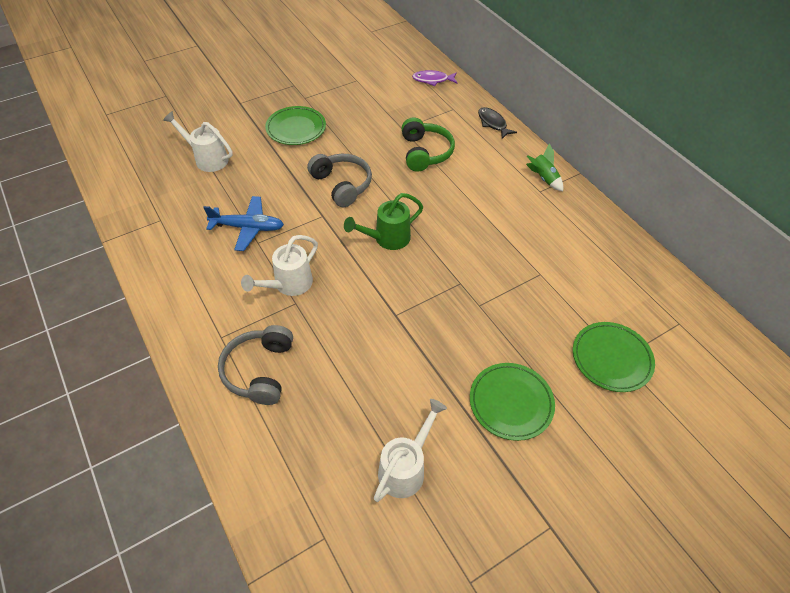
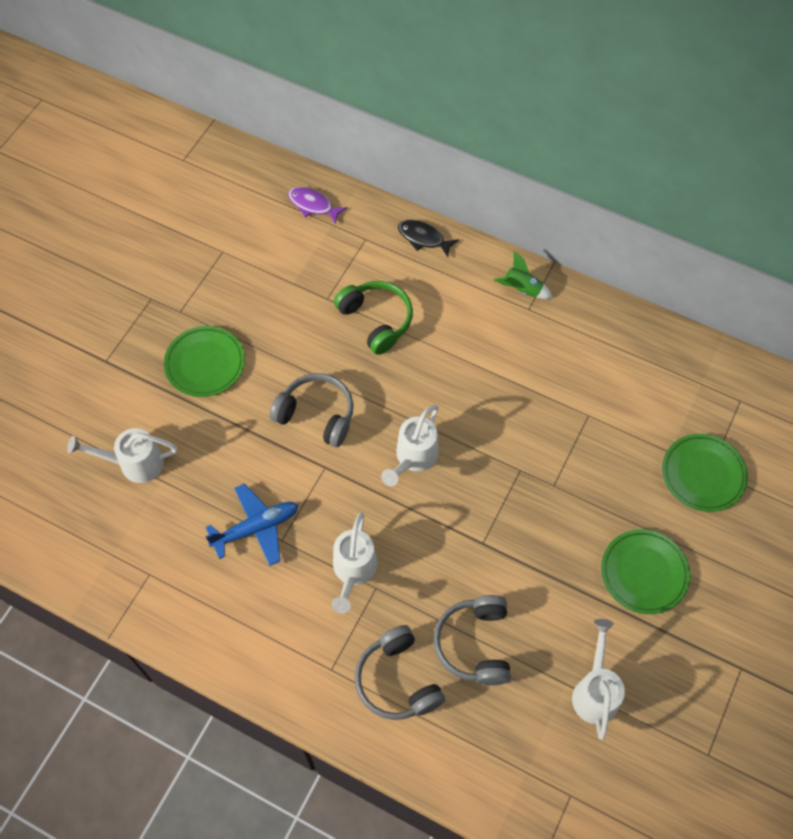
camera: 30 degrees left, 10 degrees up
(336, 378) = (474, 644): none -> grey headphones
(387, 238) = (413, 457): green watering can -> white watering can
(432, 80) = (313, 205): purple fish -> purple fish turned 60 degrees clockwise

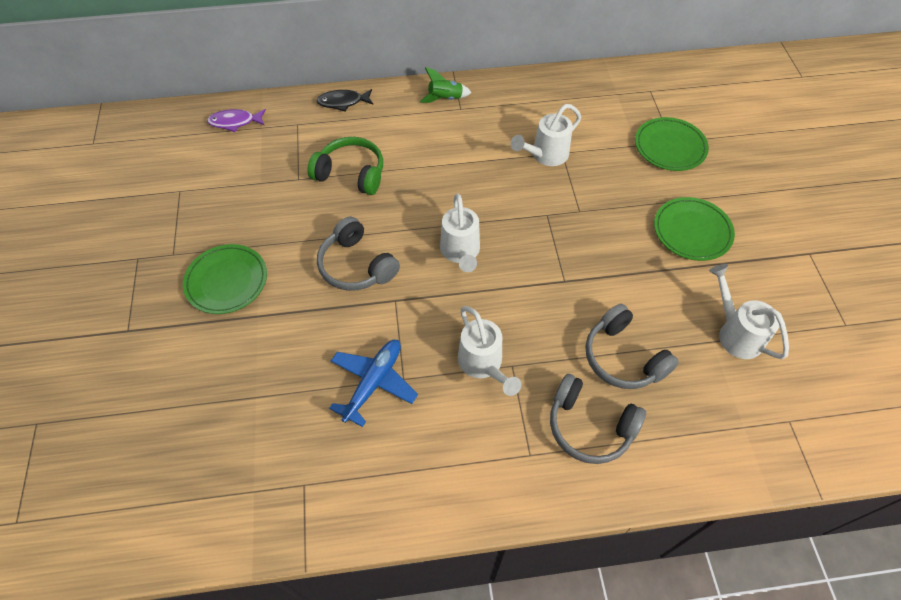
camera: 35 degrees left, 5 degrees down
(134, 463) = (218, 398): white watering can -> white watering can (546, 155)
(316, 415) = (356, 266): grey headphones -> grey headphones turned 120 degrees counterclockwise

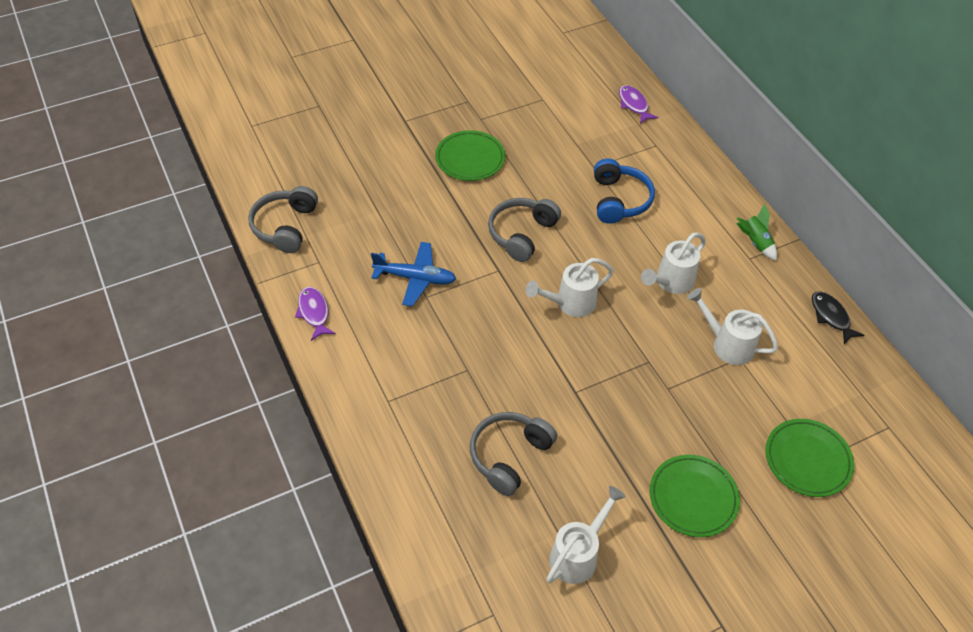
camera: 70 degrees right, 5 degrees down
(343, 102) = (702, 168): black fish -> black fish (831, 316)
(351, 173) = (619, 200): green headphones -> blue headphones
(380, 508) = (314, 312): none -> purple fish
(483, 364) = (460, 348): white watering can -> white watering can (671, 282)
(589, 426) = (429, 440): grey headphones -> grey headphones (285, 226)

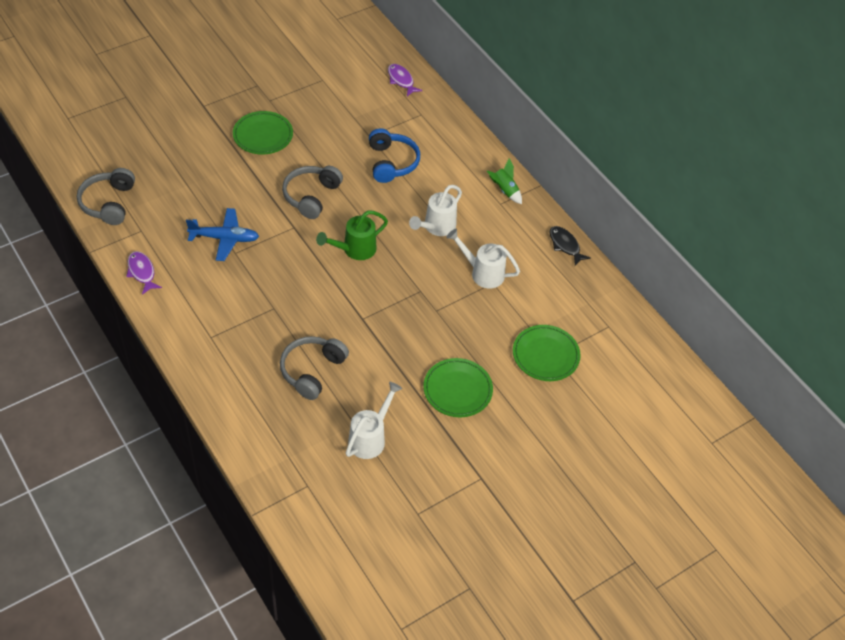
camera: 10 degrees left, 0 degrees up
(570, 303) = (355, 249): white watering can -> green watering can

